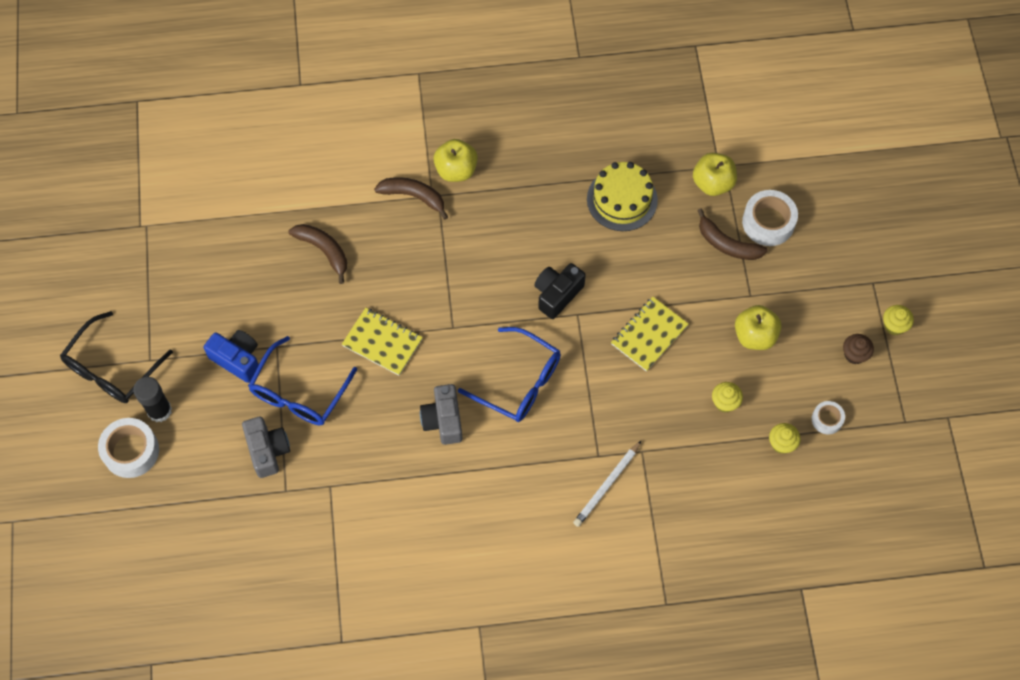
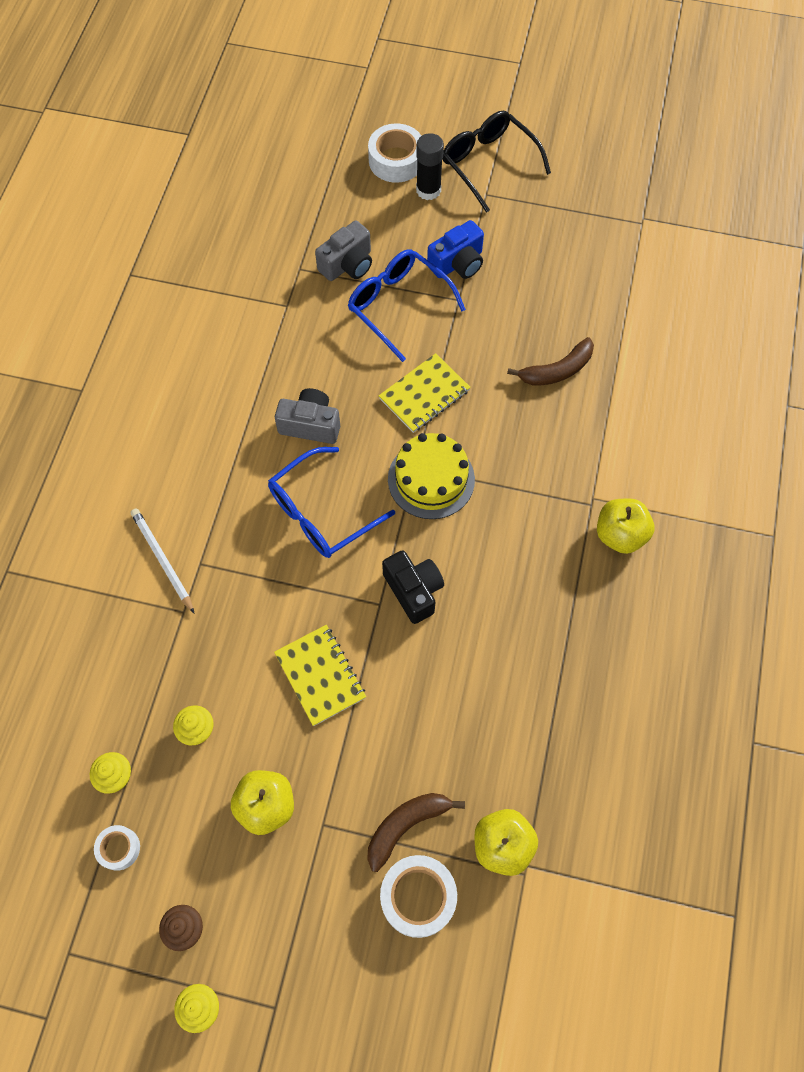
camera: 110 degrees right, 0 degrees up
(268, 450) = (348, 264): grey camera -> grey camera turned 45 degrees counterclockwise
(413, 197) = (597, 478): brown banana -> none
(622, 199) = (516, 715): yellow cake -> yellow cake (431, 479)

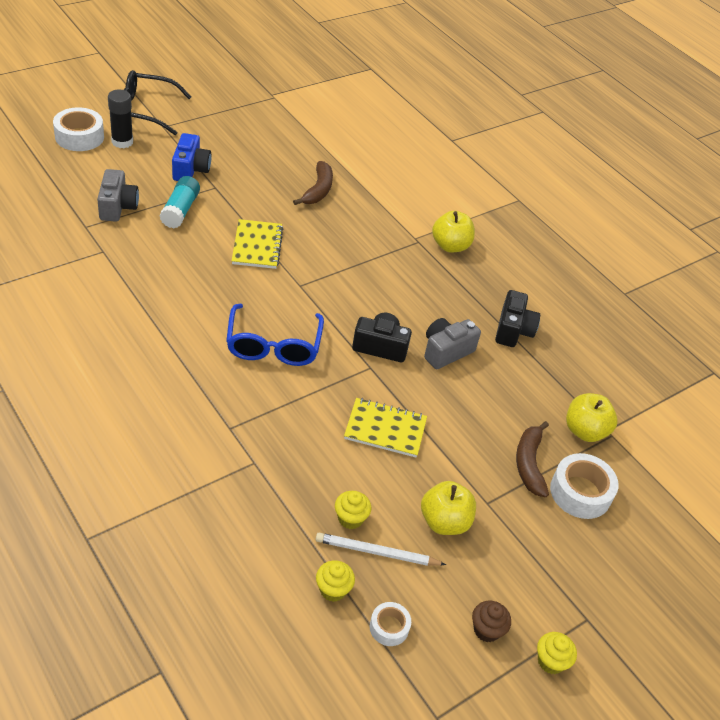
camera: 55 degrees left, 20 degrees down
(162, 560) = (201, 445): white pencil -> white pencil (377, 552)
(310, 425) = (205, 304): grey camera -> grey camera (446, 351)
(398, 305) = (180, 210): blue glasses -> turquoise glue stick
(431, 479) = (317, 285): yellow cake -> none
(567, 680) = (513, 330): none -> black camera

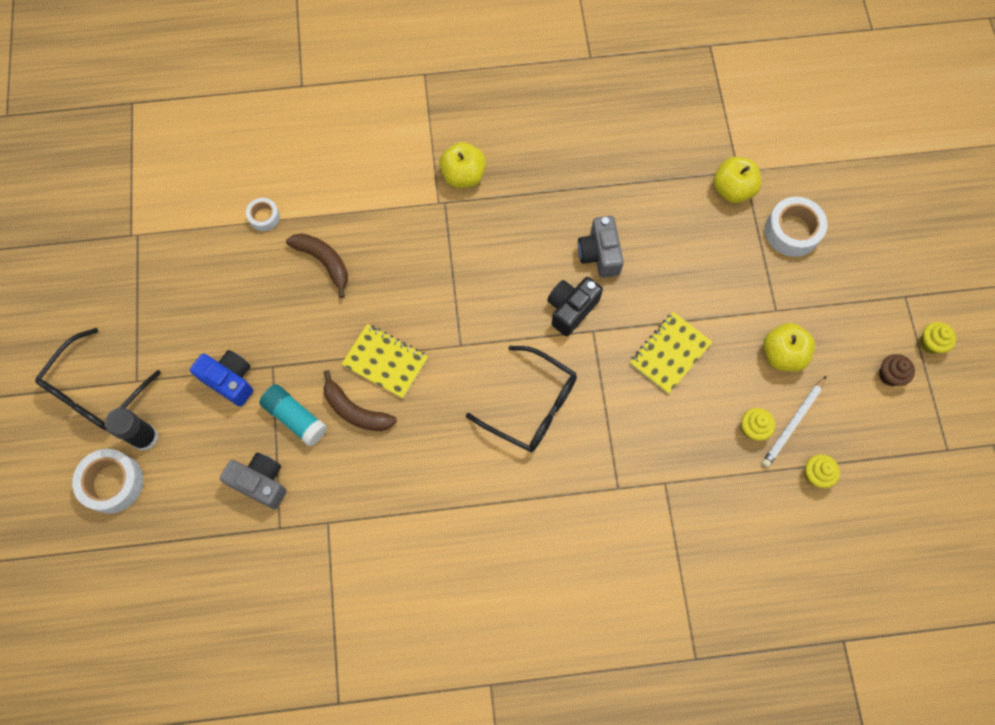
camera: 55 degrees left, 25 degrees up
(273, 346) = (532, 406): blue glasses -> black glasses
(389, 627) = (863, 447): white tape -> white tape (264, 217)
(513, 330) = (597, 181): black camera -> none
(529, 464) = (749, 254): brown banana -> brown banana (355, 410)

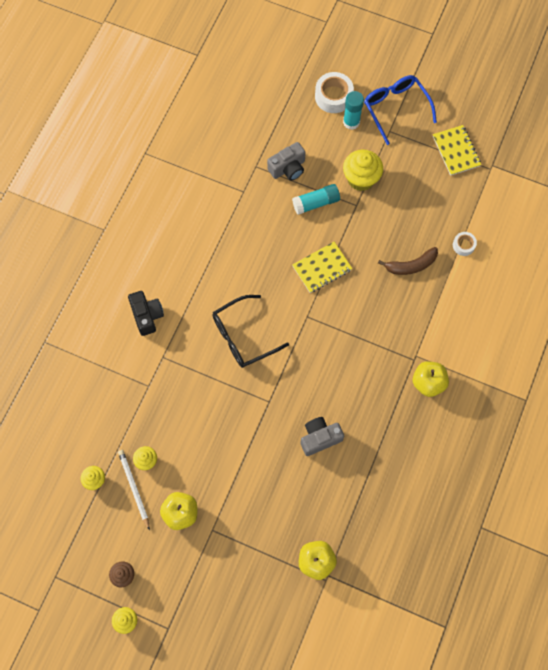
camera: 120 degrees right, 0 degrees up
(95, 391) = (395, 108): black glasses -> blue glasses
(145, 437) = (351, 122): black glue stick -> turquoise glue stick
(230, 380) = (361, 179): blue camera -> yellow cupcake
(355, 410) = (300, 237): brown banana -> none
(571, 309) = (291, 396): black camera -> black camera (147, 315)
(599, 254) = (319, 438): grey camera -> grey camera turned 45 degrees counterclockwise
(670, 353) = (225, 440): yellow notebook -> yellow notebook (456, 151)
(792, 231) = (261, 582): white tape -> none

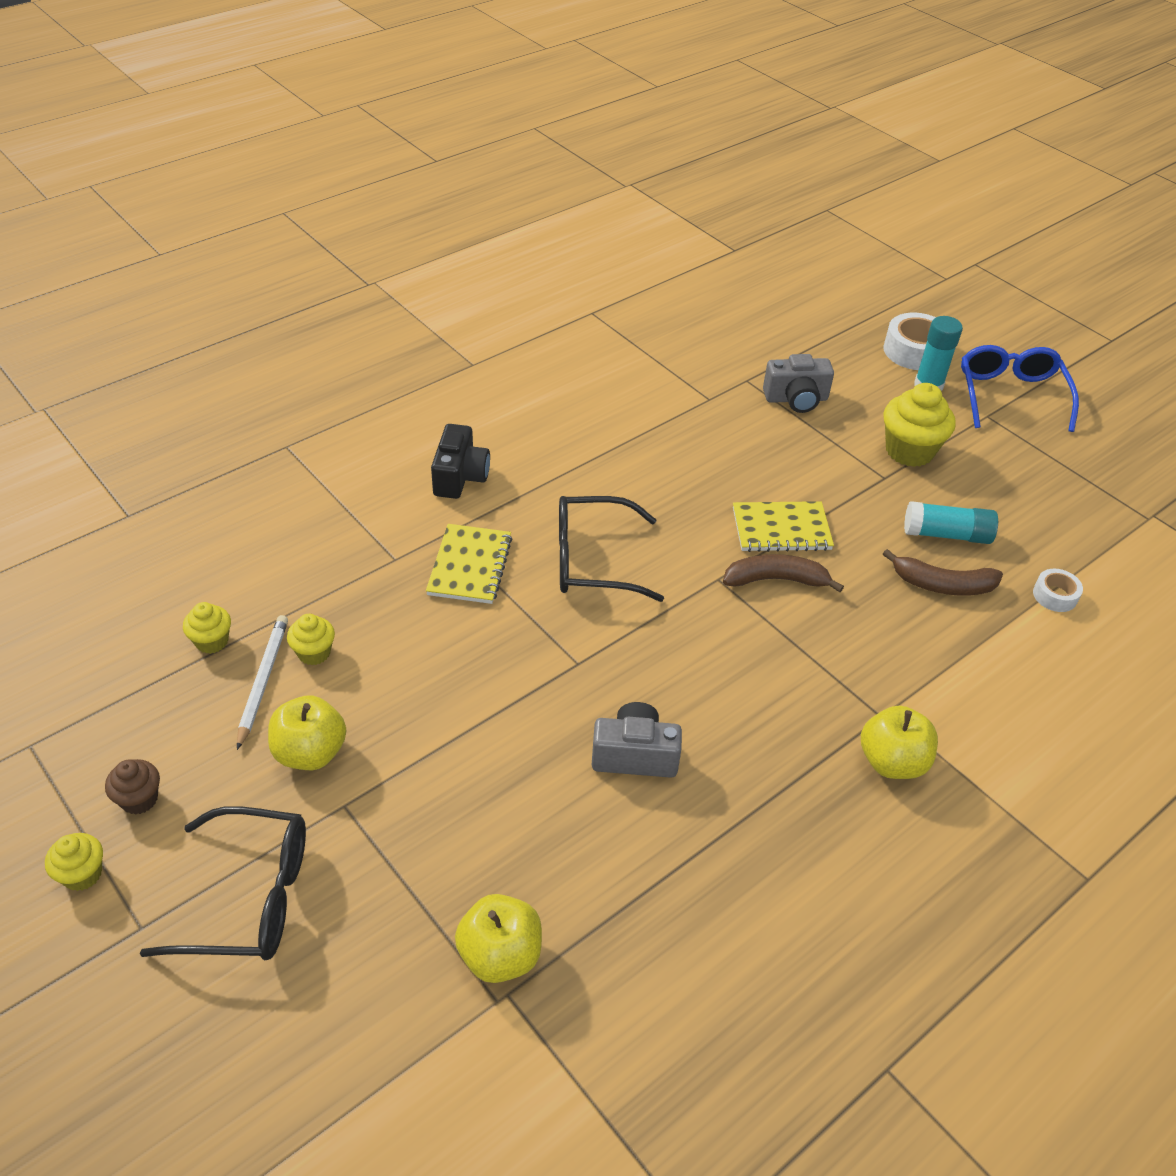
camera: 25 degrees right, 25 degrees down
(202, 592) = (250, 897): none -> black glasses
(316, 203) = (818, 451): turquoise glue stick -> turquoise glue stick (946, 534)
(334, 303) = (776, 580): none -> brown banana
(456, 151) = (1093, 476): yellow notebook -> yellow notebook (469, 566)

